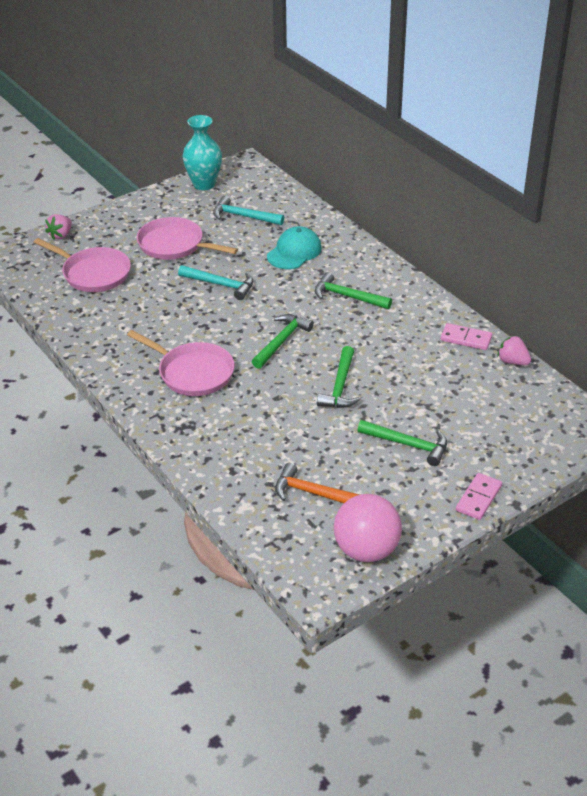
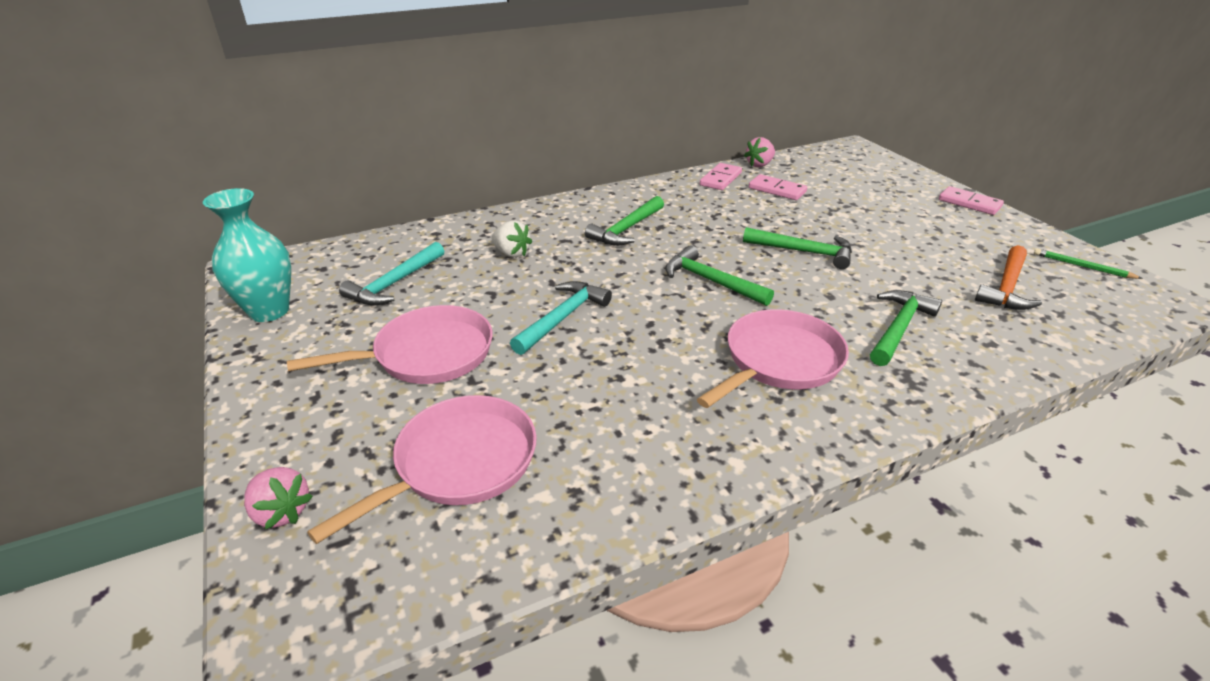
camera: 80 degrees left, 5 degrees down
(174, 245) = (427, 354): pink pan -> pink pan turned 150 degrees counterclockwise
(294, 252) = (511, 253): turquoise cap -> white strawberry
(366, 550) = (1083, 266): pink ball -> green pencil
(408, 444) = (900, 226): green hammer -> green hammer (898, 328)
(456, 373) = (777, 190): none -> pink domino

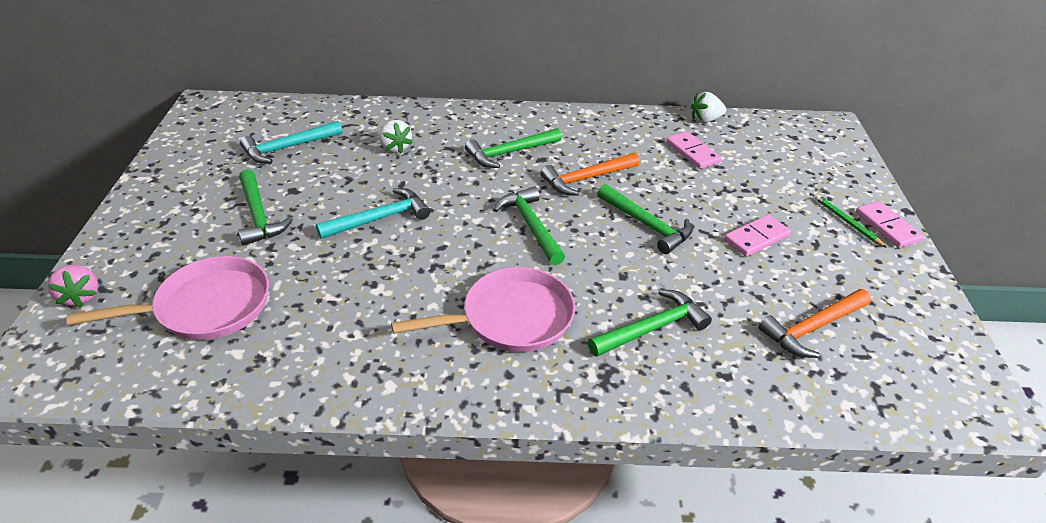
camera: 25 degrees right, 5 degrees up
(269, 311) = (189, 144): turquoise vase -> none
(427, 354) = (259, 215): pink pan -> green hammer
(716, 231) = (586, 179): none -> orange hammer
(720, 179) = (649, 125): pink domino -> pink domino (756, 238)
(759, 165) = (705, 120): pink strawberry -> white strawberry
(1083, 266) = (931, 336): green pencil -> green pencil (847, 222)

